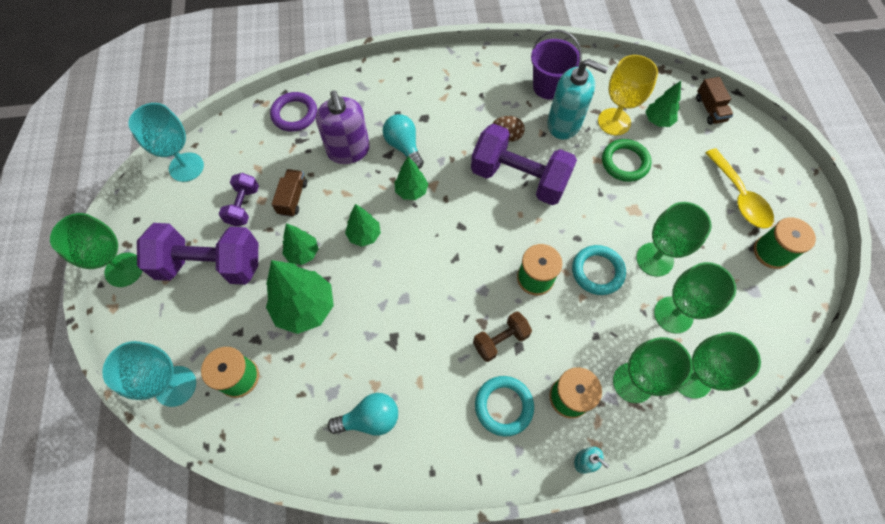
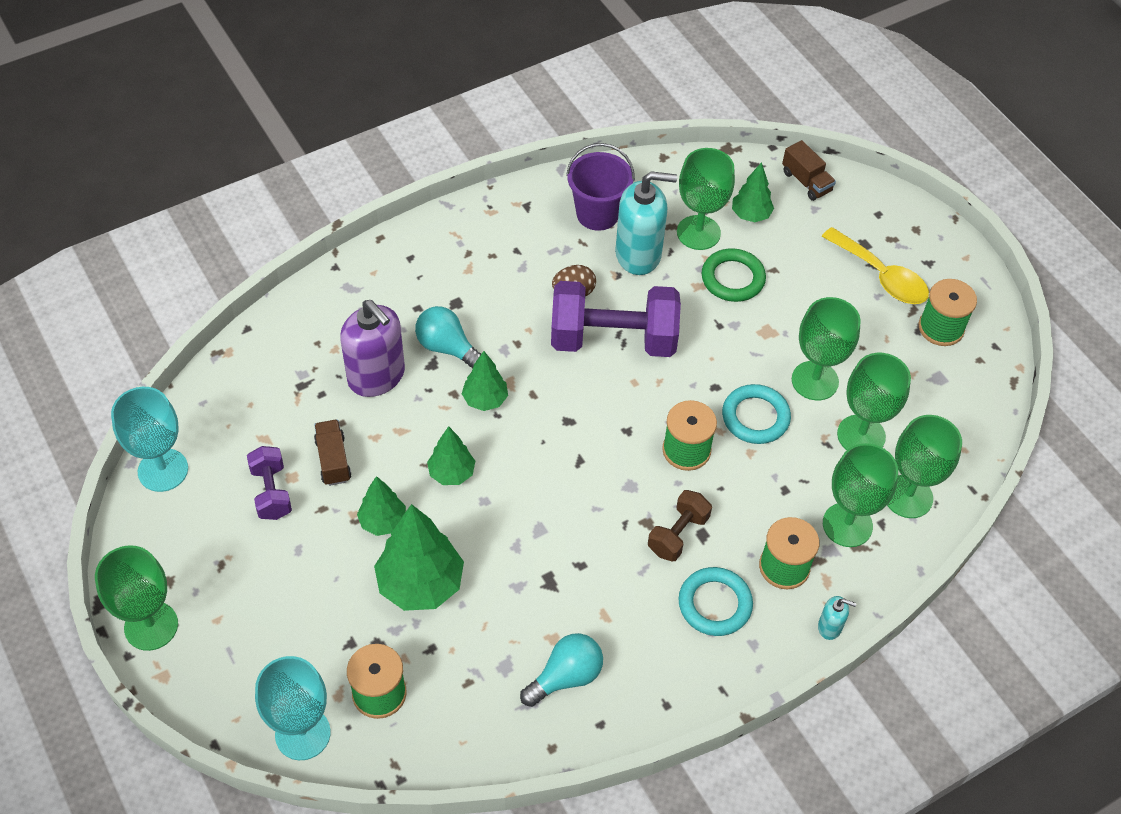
camera: 25 degrees left, 10 degrees down
(211, 265) = (267, 578): purple dumbbell -> none
(294, 114) = (277, 353): purple ring -> none
(614, 122) = (698, 233): yellow goblet -> green goblet

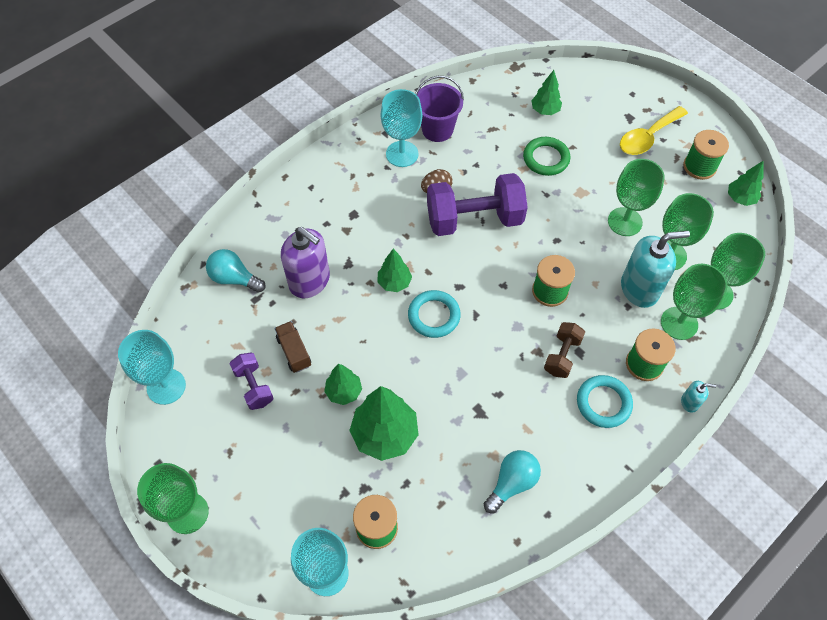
camera: 10 degrees left, 5 degrees up
(447, 347) = (356, 249): turquoise light bulb -> turquoise light bulb (234, 278)
(451, 473) = (385, 343): green tree -> green tree (740, 198)
(541, 237) = (402, 154): none -> turquoise goblet
(638, 254) = (475, 153): turquoise soap dispenser -> turquoise soap dispenser (639, 289)
(698, 233) = (512, 130): green goblet -> none
(755, 417) = (591, 257): turquoise ring -> turquoise ring (434, 316)
(806, 181) = (576, 80): brown truck -> none
(881, 276) = (647, 137): yellow spoon -> yellow spoon turned 105 degrees clockwise

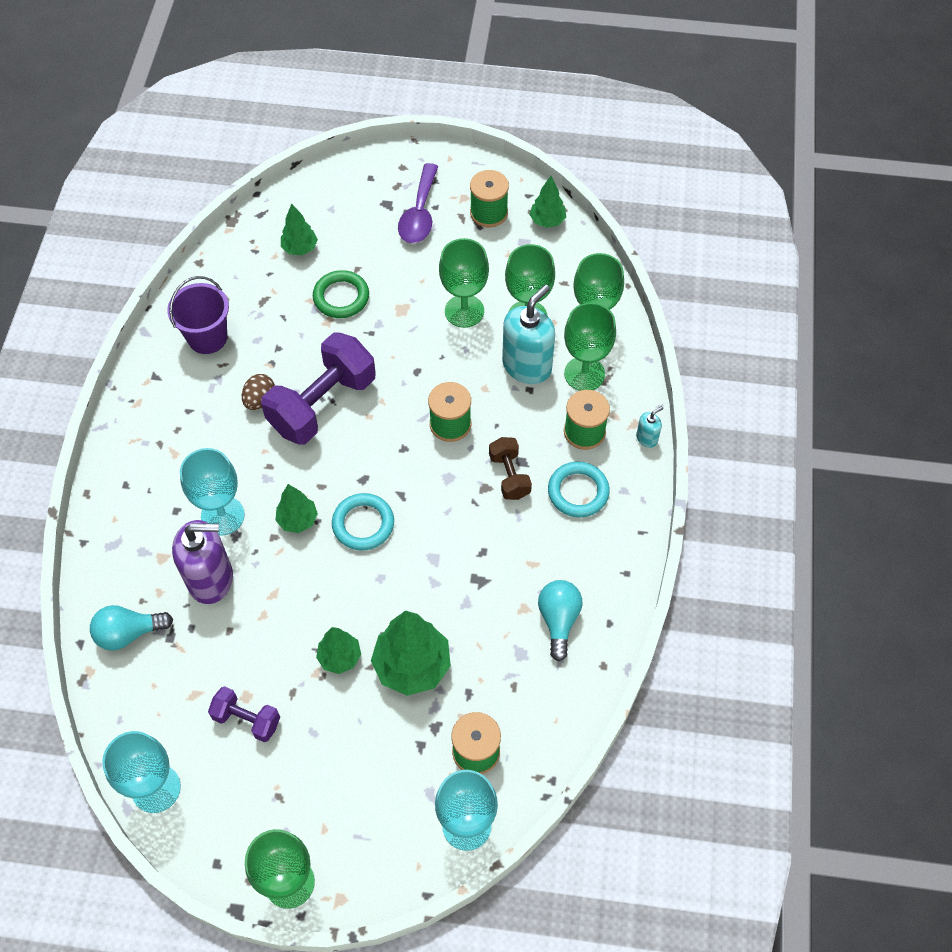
camera: 40 degrees left, 0 degrees up
(294, 352) = (257, 657): brown truck -> none
(402, 154) = (192, 387): turquoise goblet -> turquoise goblet (222, 516)
(647, 137) = (419, 214): yellow spoon -> purple spoon

